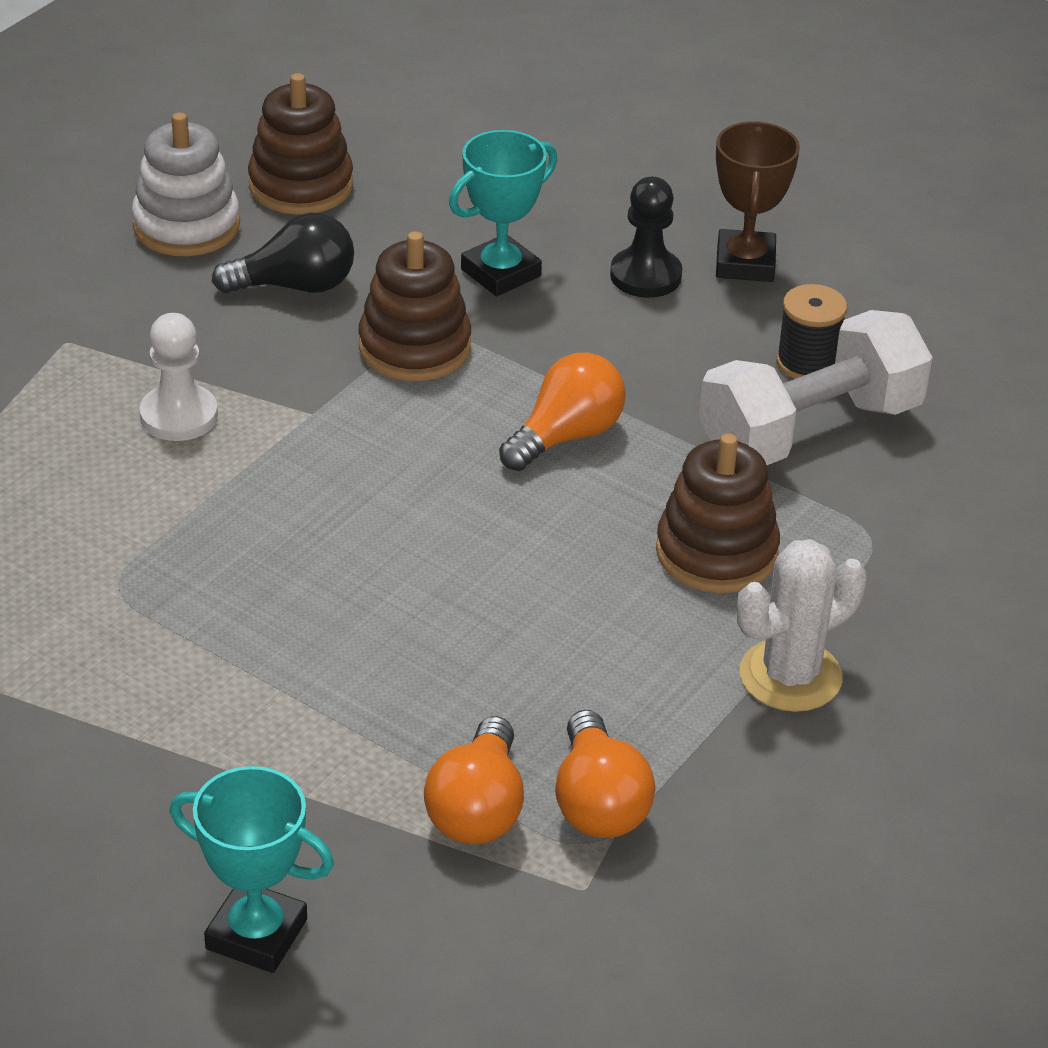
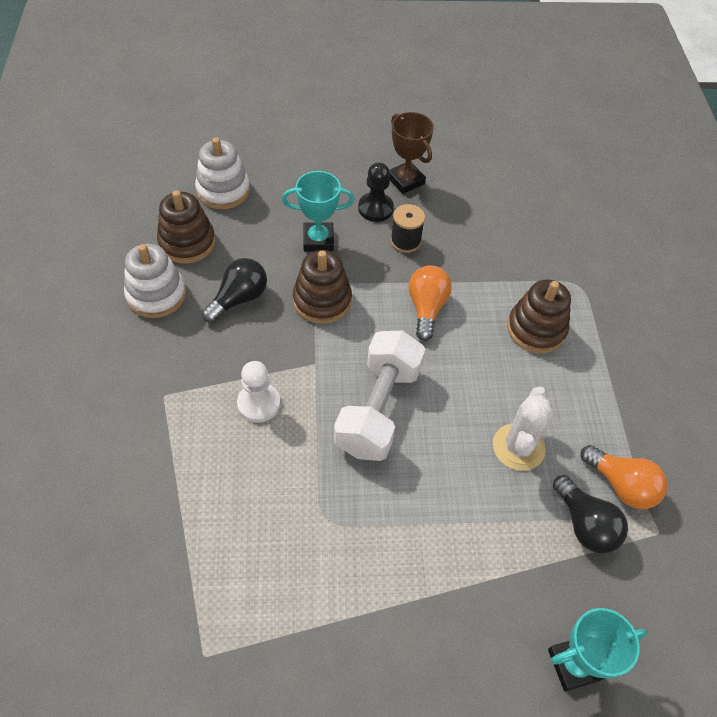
camera: 40 degrees left, 15 degrees up
(430, 146) = (223, 190): none -> white stacking toy
(478, 809) = (585, 524): orange light bulb -> black light bulb
(501, 273) = (318, 240): turquoise trophy -> turquoise trophy turned 75 degrees clockwise
(790, 676) = (619, 371): white cactus -> white cactus (518, 447)
(807, 363) = (475, 216): black spool -> black spool (405, 241)
(810, 430) = (508, 247): white dumbbell -> white dumbbell (378, 409)

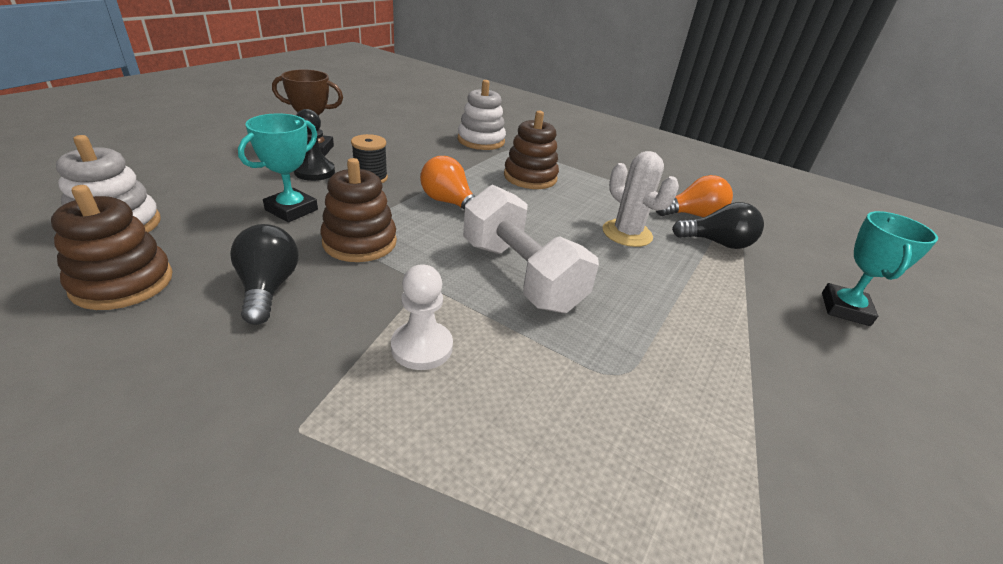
camera: 55 degrees left, 20 degrees down
(156, 295) = (139, 349): white stacking toy -> white stacking toy (481, 141)

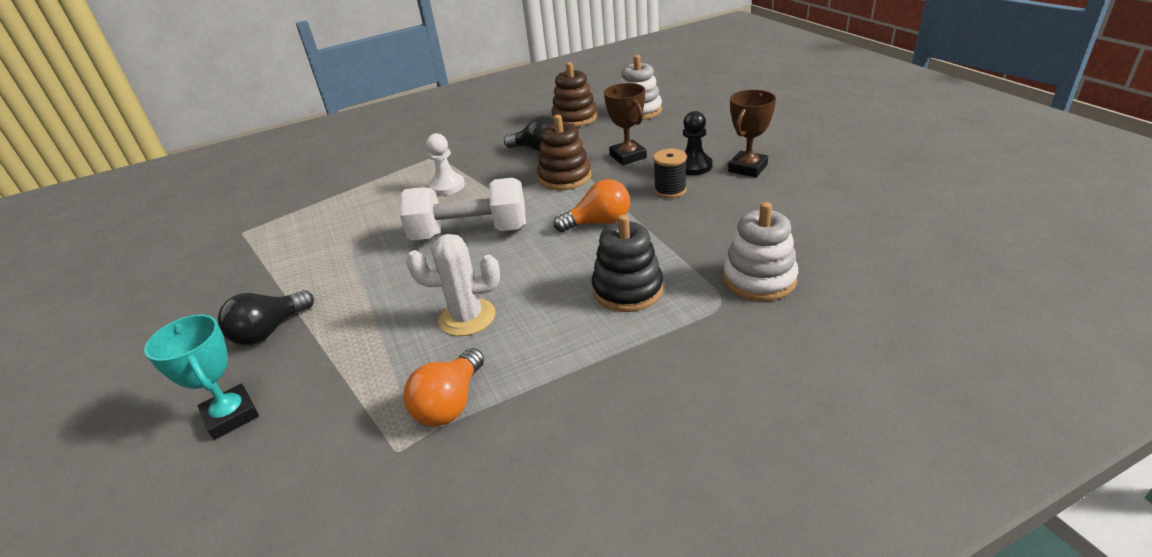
camera: 130 degrees right, 0 degrees up
(291, 210) = (628, 156): turquoise trophy -> brown trophy
(530, 177) = (627, 290): brown stacking toy -> black stacking toy
(717, 243) = (390, 386): black light bulb -> black light bulb (269, 331)

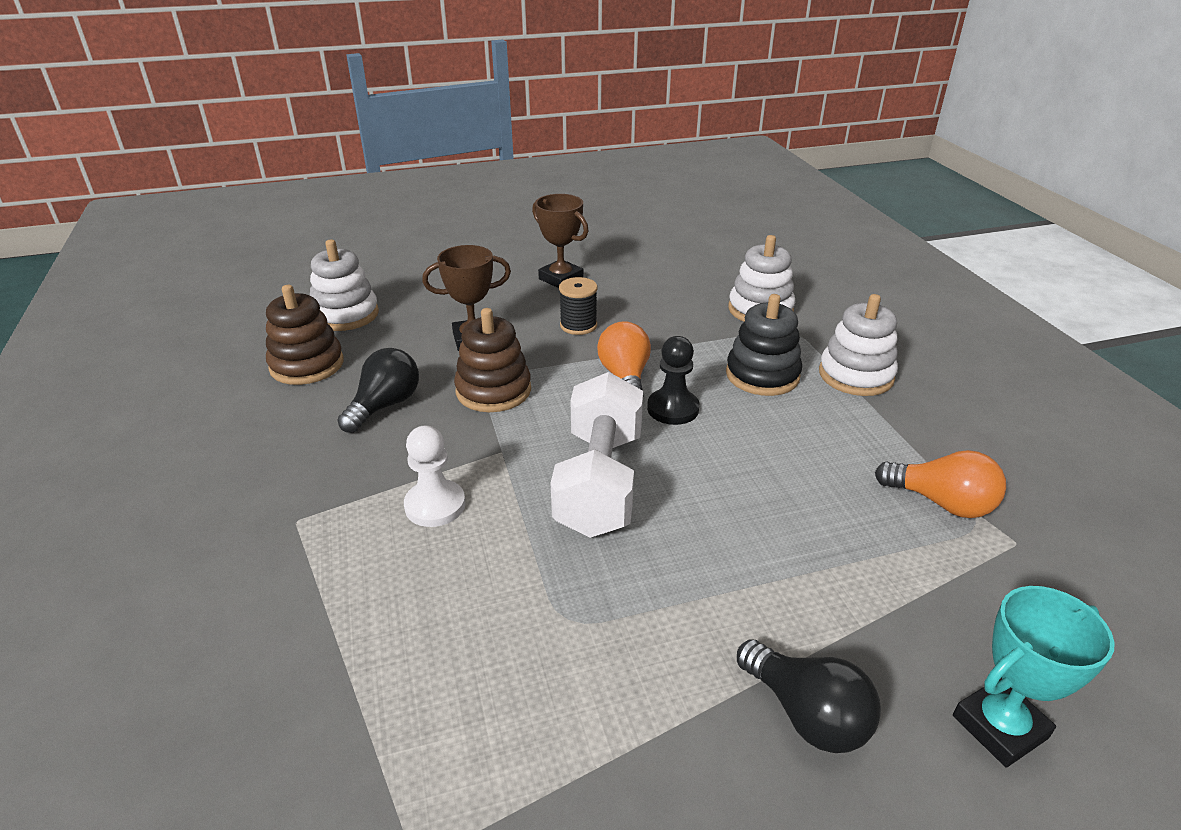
camera: 85 degrees left, 0 degrees up
(467, 317) = (795, 488): white cactus -> none
(650, 350) = (855, 375): none -> white stacking toy
(694, 166) = (534, 304): black pawn -> black pawn (673, 409)

